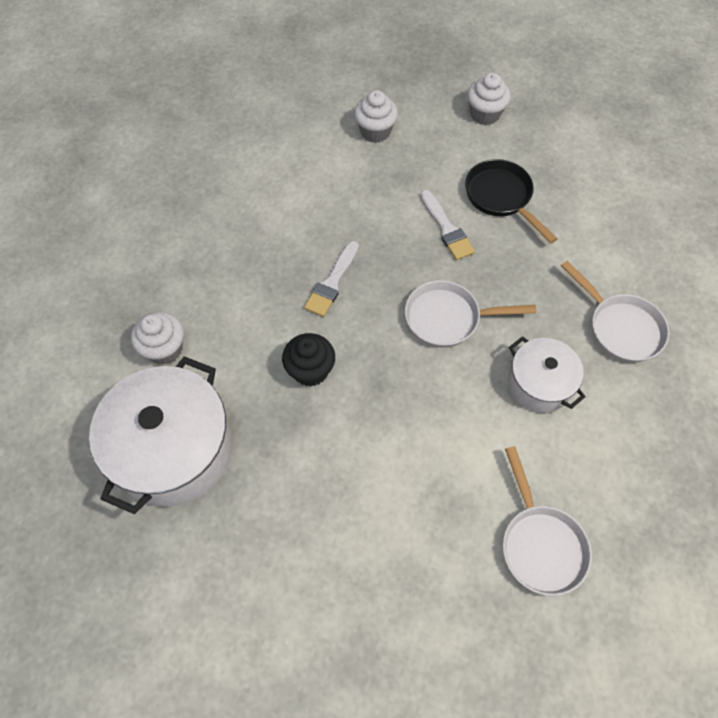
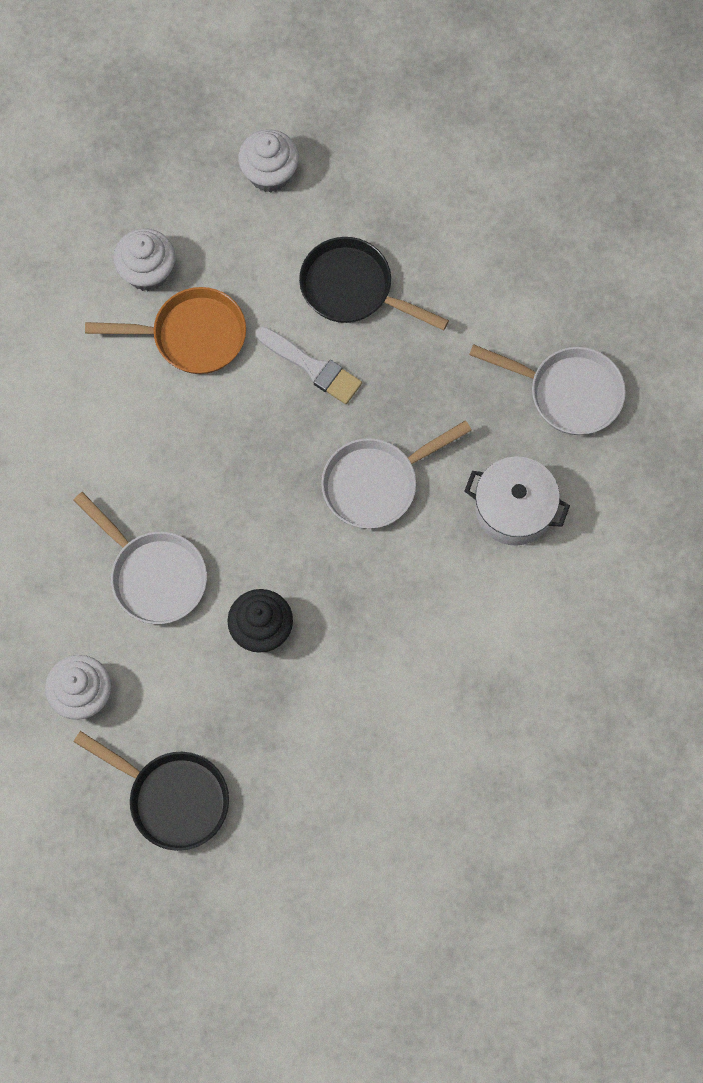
camera: 30 degrees left, 10 degrees up
(174, 450) = (172, 798): white pot -> black pan
(332, 282) = (220, 510): white brush -> none
(380, 176) = (191, 335): none -> orange pan
(540, 544) = (598, 682): white pan -> white pan (154, 575)

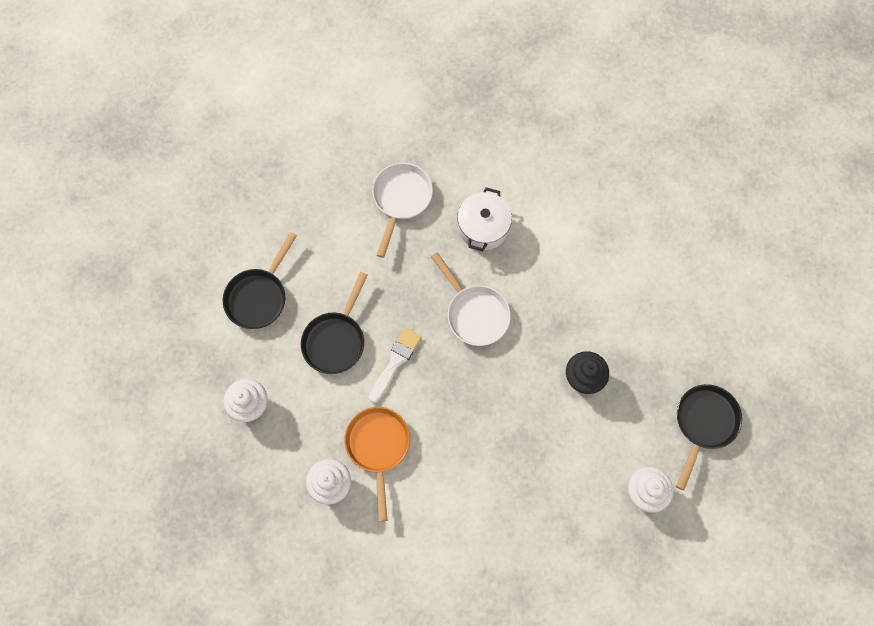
camera: 95 degrees left, 0 degrees up
(154, 575) = (555, 453): white pan -> none
(427, 190) = (259, 296): none -> black pan

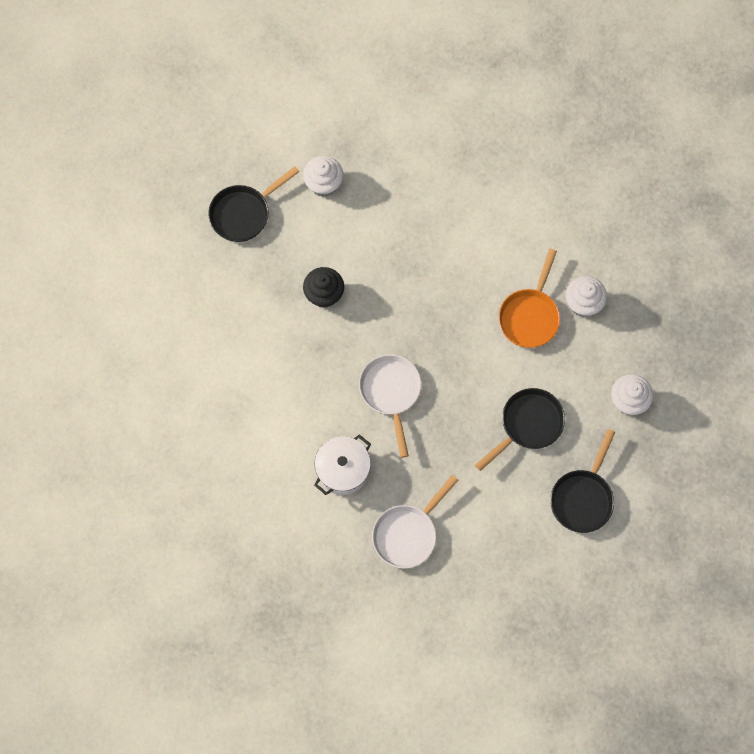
camera: 155 degrees left, 0 degrees up
(259, 296) = (583, 497): black pan -> black pan turned 150 degrees clockwise
(395, 362) = (482, 381): white brush -> none

